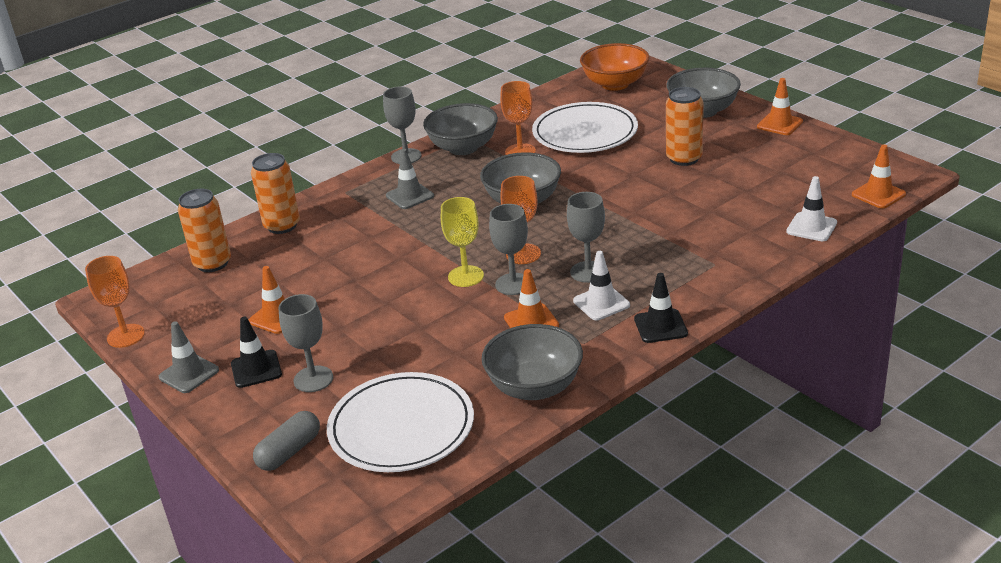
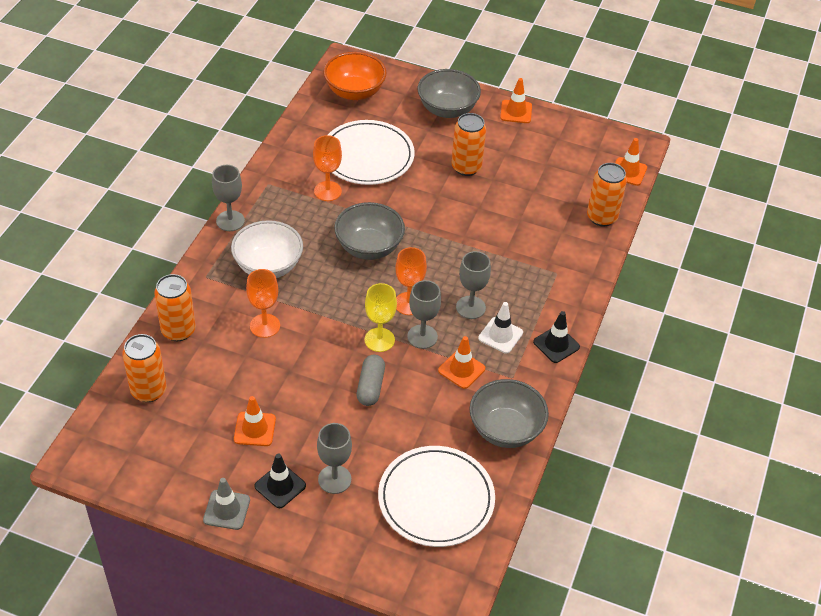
camera: 35 degrees left, 15 degrees up
(126, 336) = (135, 491): orange goblet -> orange goblet (265, 326)
(289, 451) = (369, 551): grey capsule -> grey capsule (370, 386)
(410, 196) = (268, 266): grey traffic cone -> white bowl
(463, 148) = (274, 198): grey bowl -> none
(811, 227) = (601, 217): white traffic cone -> orange can

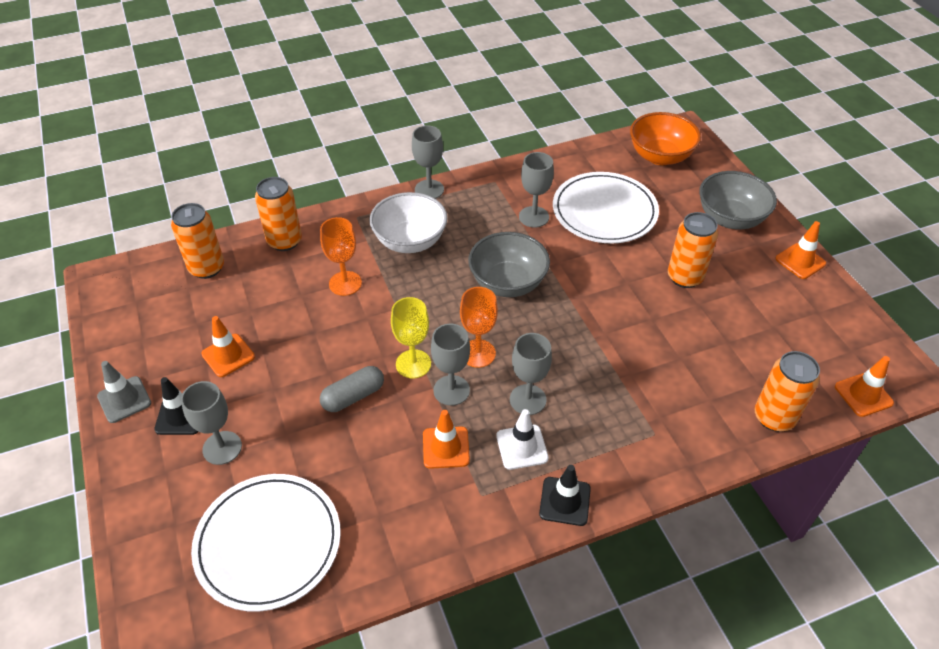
camera: 50 degrees right, 0 degrees up
(327, 191) = (533, 217): orange goblet -> grey goblet
(505, 429) = (410, 538): grey bowl -> none

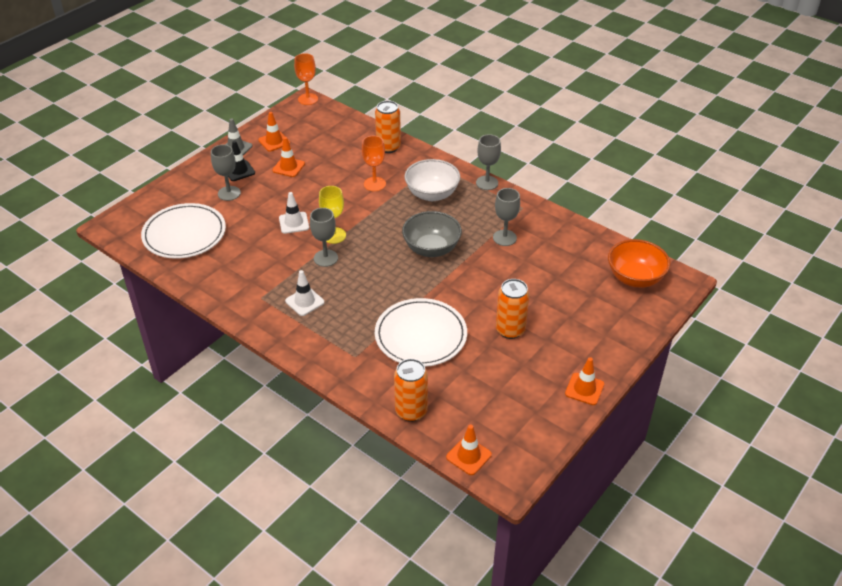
camera: 60 degrees right, 5 degrees down
(207, 268) = (343, 130): orange can -> none
(353, 396) = (294, 223): grey capsule -> white traffic cone
(446, 447) = (283, 272): orange traffic cone -> orange traffic cone (274, 141)
(478, 353) = (362, 258): orange goblet -> orange goblet (308, 99)
(528, 399) = (341, 291): grey goblet -> none
(565, 501) = (278, 332): black traffic cone -> none
(604, 211) = (542, 269): white plate -> white plate (420, 335)
(730, 218) = (598, 337): grey bowl -> none

